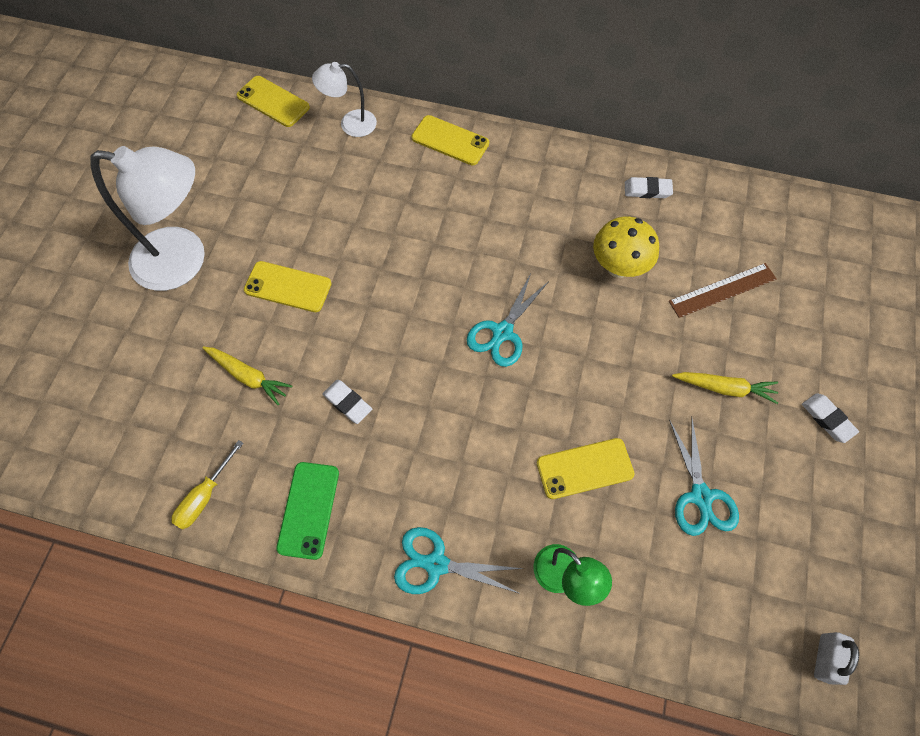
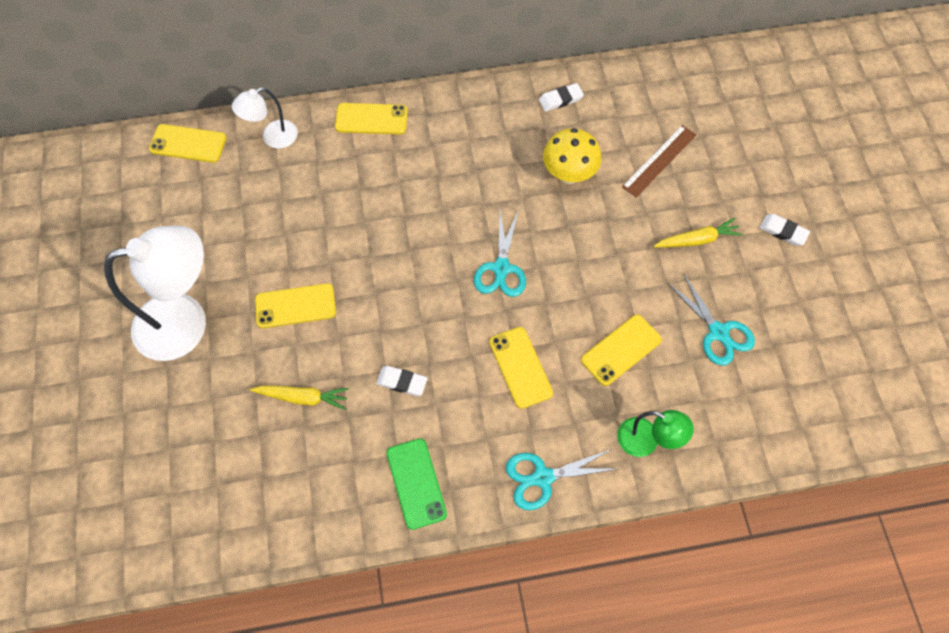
camera: 25 degrees left, 0 degrees up
(204, 496) = (321, 513): yellow screwdriver -> none
(471, 440) = (520, 367): none -> yellow phone
(825, 658) = (859, 411): white padlock -> none

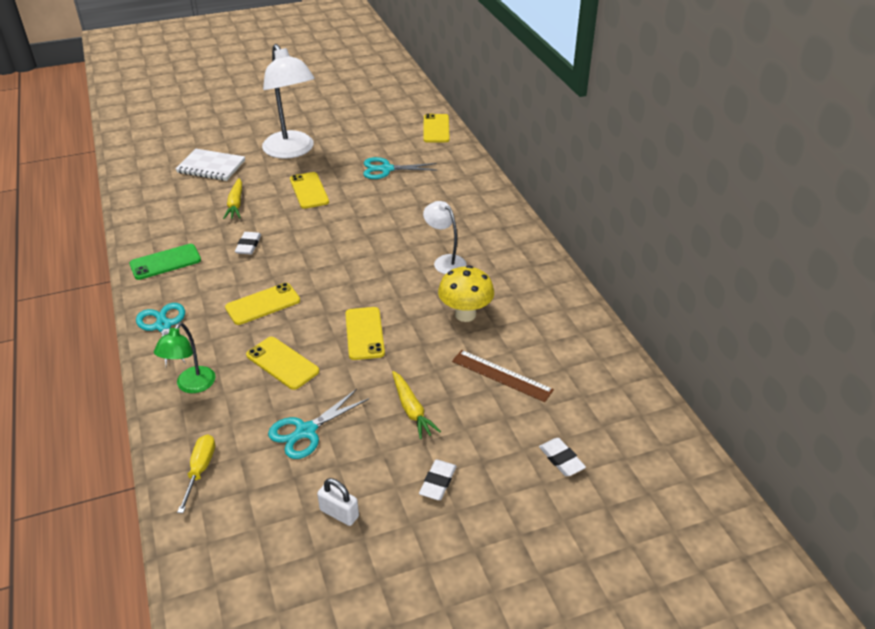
camera: 80 degrees right, 25 degrees down
(194, 432) = (211, 167): none -> white notebook
(273, 138) = (453, 160): white lamp -> white lamp (445, 261)
(371, 119) = (487, 201): yellow phone -> yellow phone (364, 333)
(501, 268) = (356, 284): turquoise scissors -> turquoise scissors (386, 169)
(560, 99) = (551, 302): white eraser -> white eraser (561, 459)
(762, 428) = (200, 470): none -> yellow screwdriver
(815, 311) = (339, 513): none -> white padlock

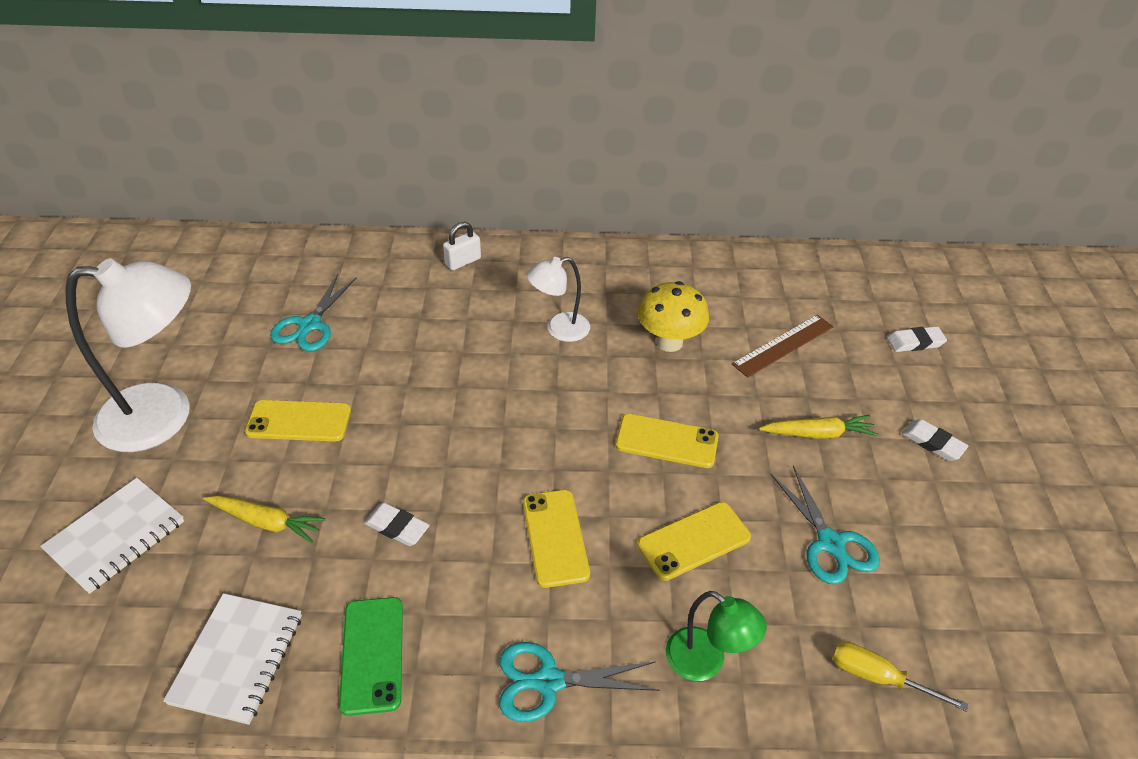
camera: 70 degrees left, 5 degrees up
(153, 224) = (237, 659): none -> white notebook
(339, 513) = (968, 541): white padlock -> white padlock (463, 262)
(436, 129) = (248, 250): yellow phone -> none

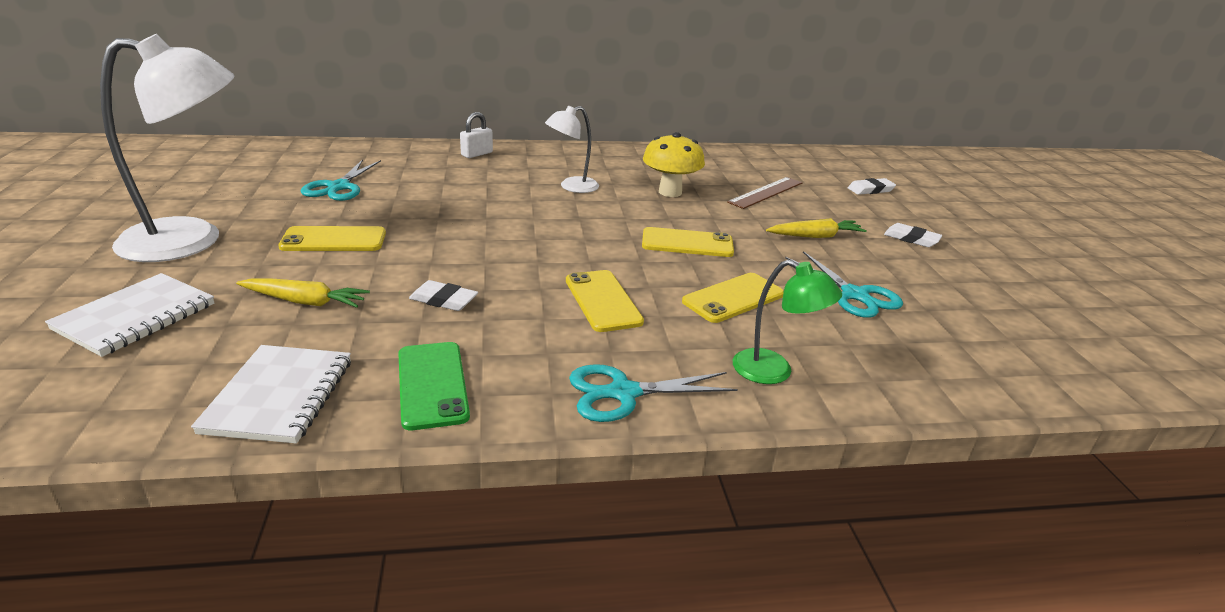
camera: 10 degrees left, 15 degrees down
(878, 677) = (936, 372): yellow screwdriver -> none

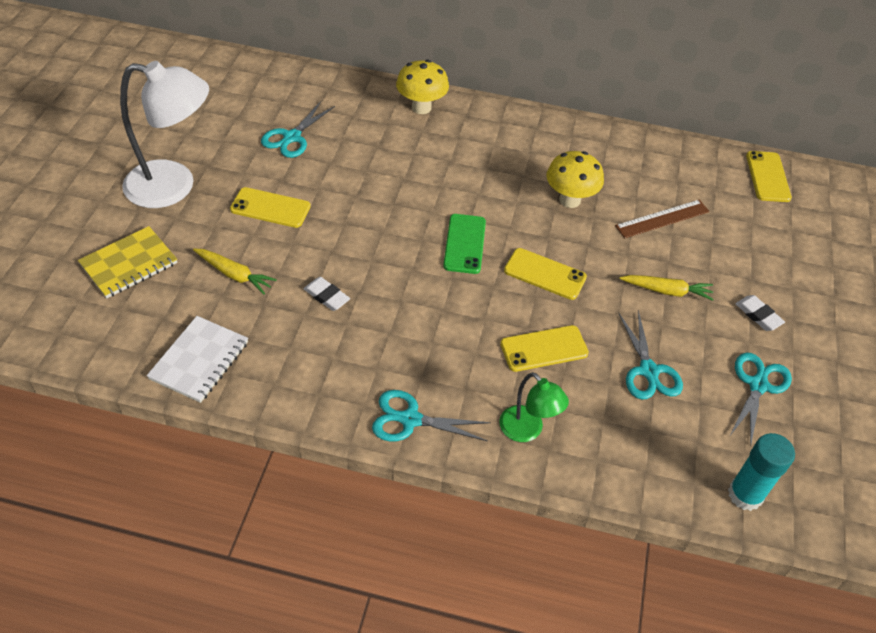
camera: 20 degrees right, 20 degrees up
(135, 317) = (129, 264): white notebook -> yellow notebook
(432, 385) = (291, 377): green phone -> green phone (464, 244)
(477, 154) = (421, 107): white padlock -> yellow mushroom
(572, 187) = (484, 174): white lamp -> none
(603, 301) = (440, 326): yellow phone -> yellow phone (768, 177)
(870, 190) = (774, 236): white eraser -> none
(964, 285) = (758, 385): none -> turquoise scissors
(1049, 373) = (745, 495): none -> turquoise glue stick

